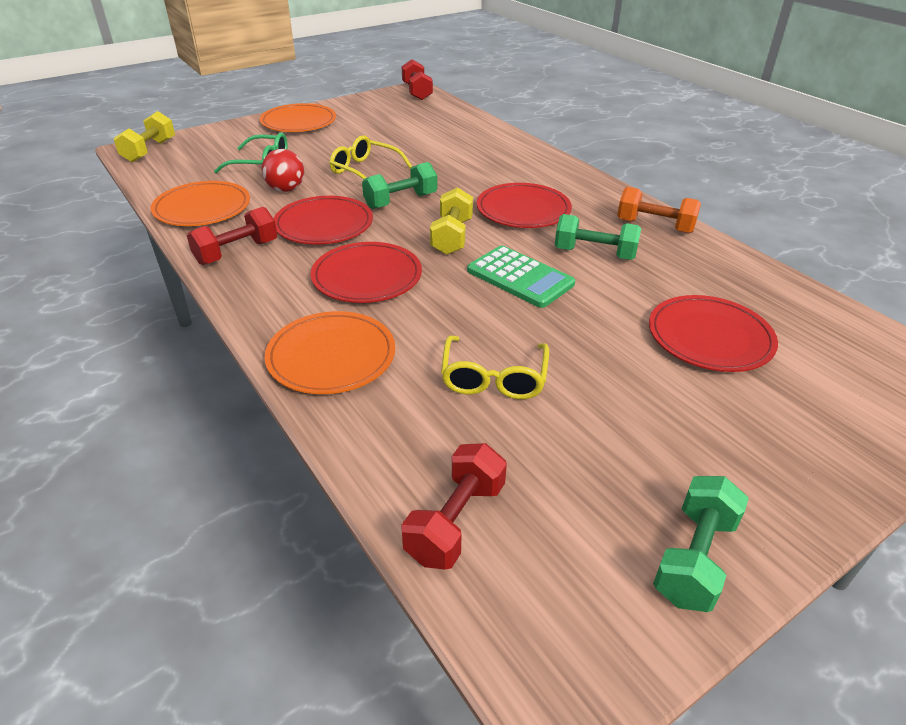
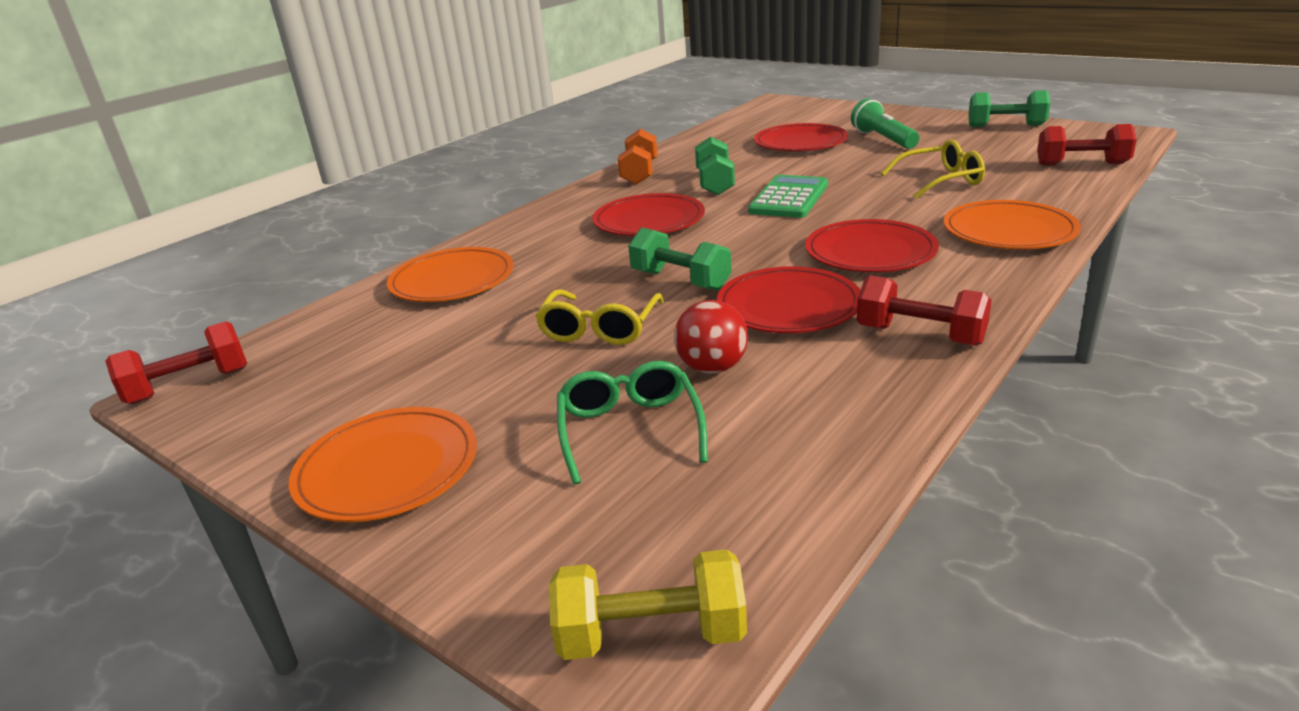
camera: 105 degrees left, 10 degrees down
(202, 208) = (841, 416): orange plate -> orange plate (452, 280)
(452, 237) = (743, 236): yellow dumbbell -> none
(687, 403) = (883, 139): none -> green flashlight

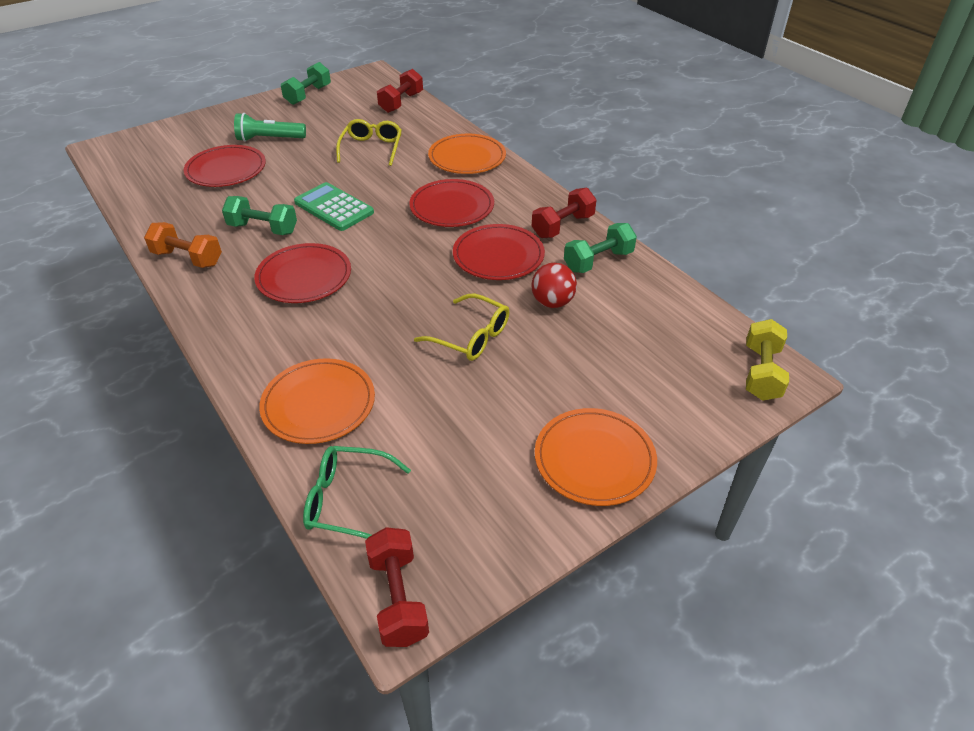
camera: 75 degrees left, 15 degrees up
(629, 430) = (601, 348): green glasses -> green glasses (347, 500)
(680, 280) = (427, 287): green dumbbell -> green dumbbell (598, 261)

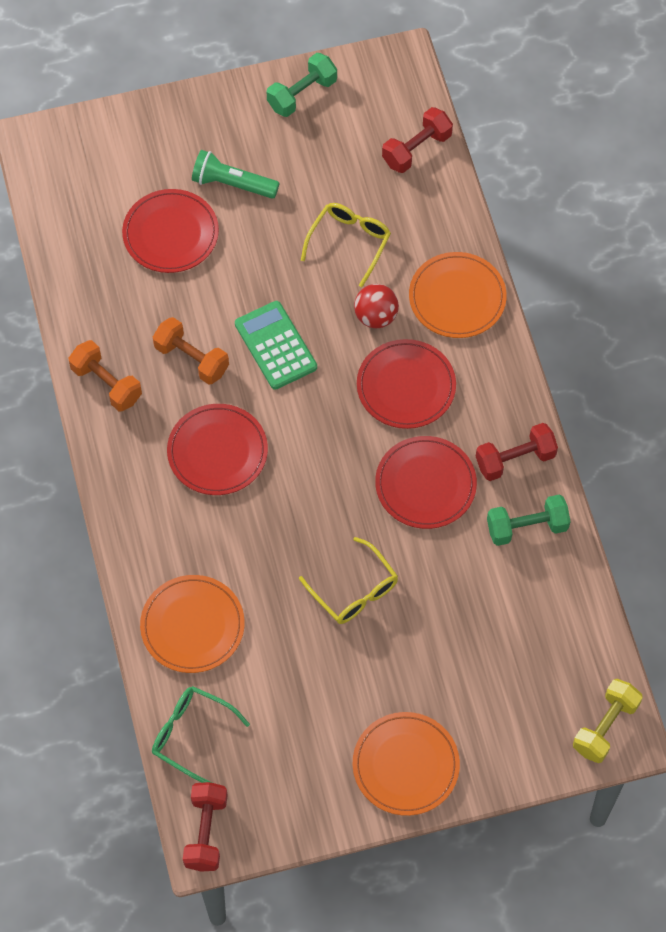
camera: 20 degrees right, 20 degrees up
(263, 229) = (191, 359): green dumbbell -> orange dumbbell
(552, 302) = (452, 571): red ball -> red ball (376, 316)

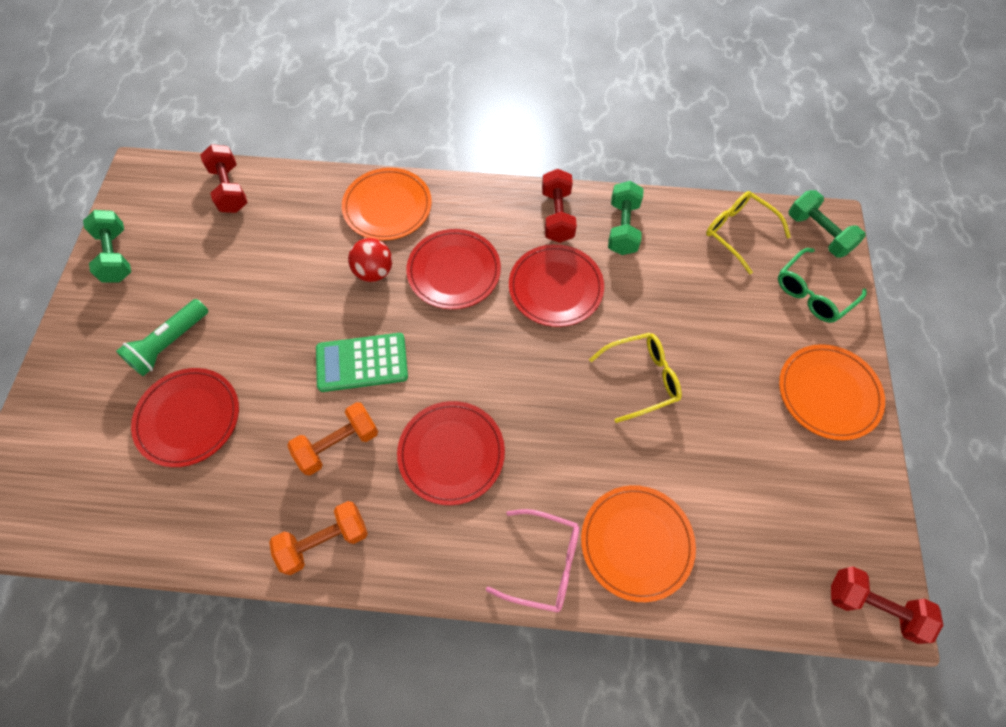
camera: 70 degrees left, 0 degrees up
(148, 557) = (544, 563): none -> pink glasses
(191, 735) = (760, 585): green glasses -> green glasses (813, 293)
(349, 242) = (289, 268): yellow glasses -> yellow glasses (738, 232)
(605, 727) = (818, 233): yellow dumbbell -> green dumbbell

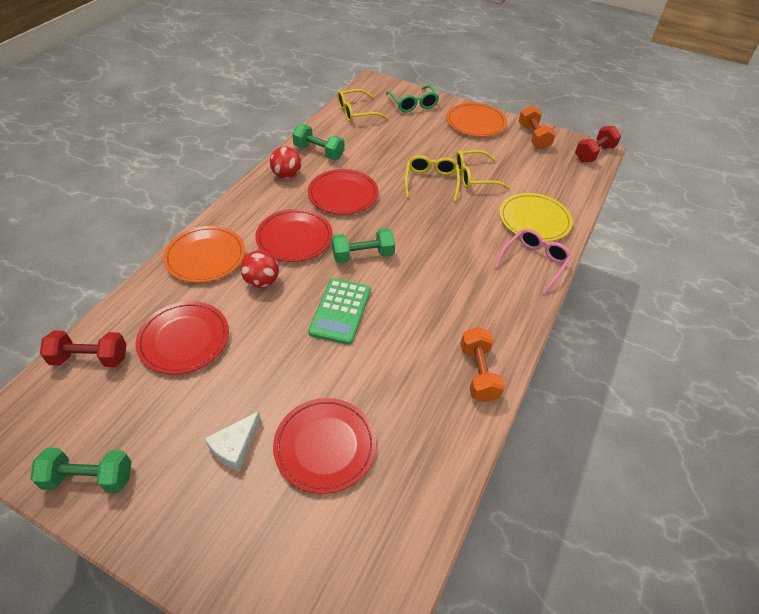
camera: 70 degrees left, 15 degrees down
(169, 344) = (235, 446): green flashlight -> white cheese
(338, 444) = (403, 344): orange dumbbell -> orange dumbbell (533, 137)
(451, 453) = (440, 283): red plate -> red plate (184, 339)
(557, 216) = (287, 175): red dumbbell -> red ball
(636, 543) = (534, 220): orange plate -> yellow plate
(687, 431) = (474, 176): none -> yellow glasses
(818, 233) = (377, 88): green dumbbell -> green dumbbell (363, 255)

